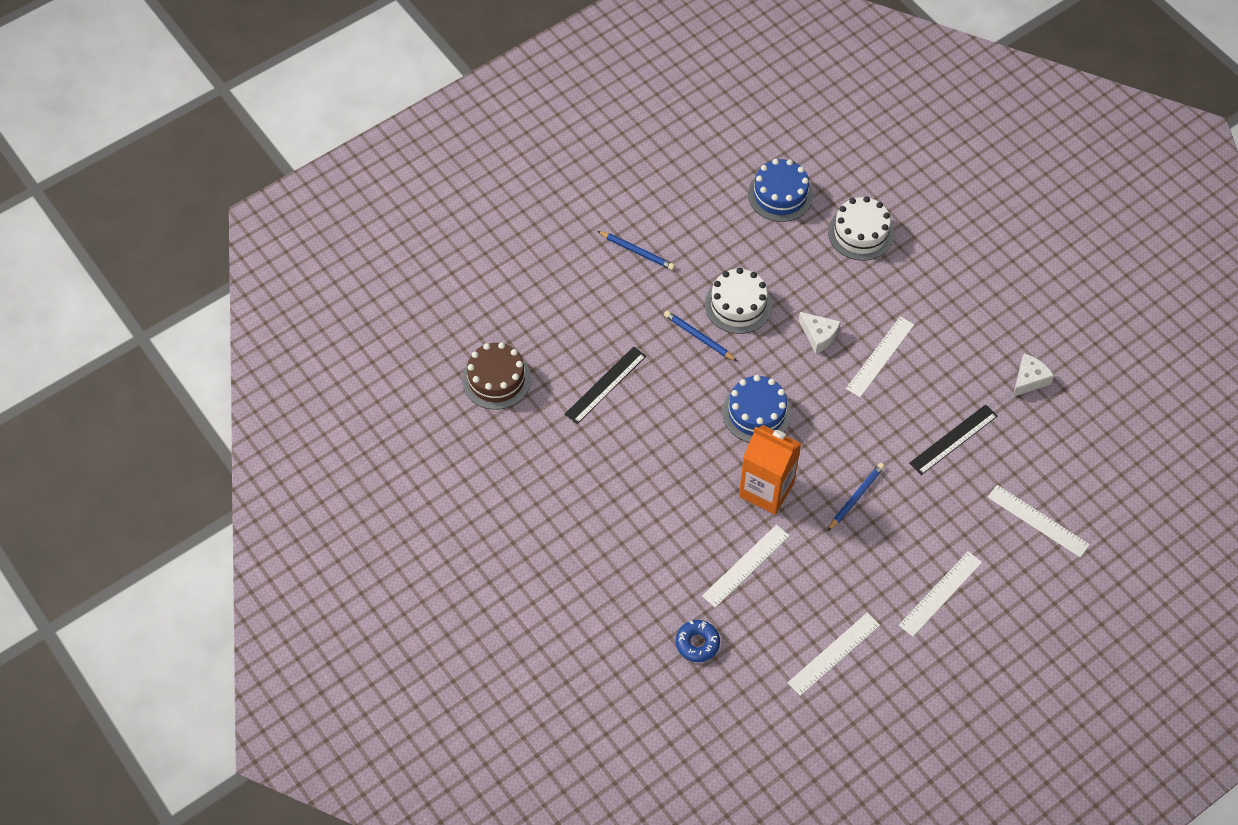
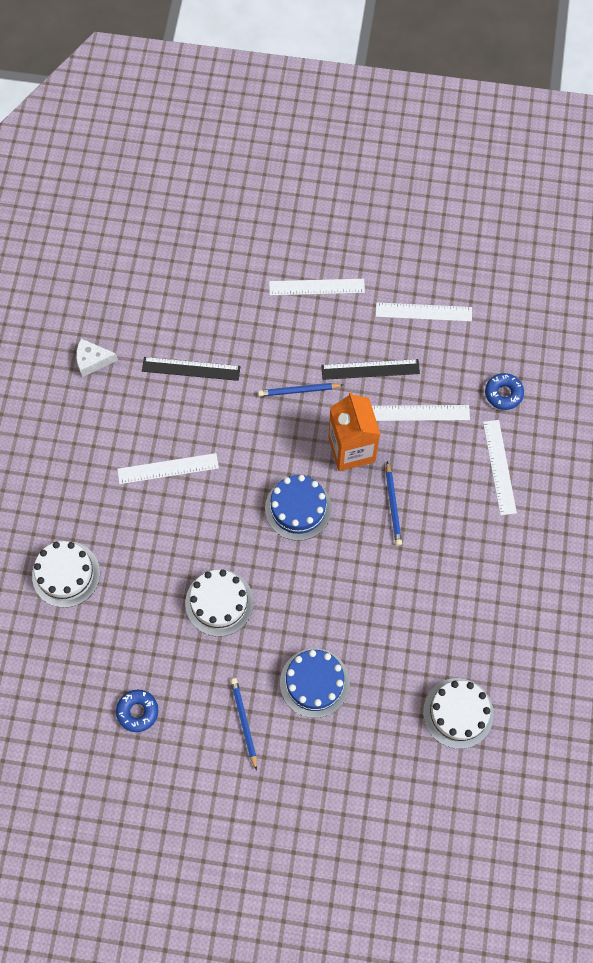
camera: 135 degrees left, 10 degrees up
(496, 379) = (458, 713): brown cake -> white cake
(605, 385) = (382, 630): black ruler -> black ruler (370, 369)
(698, 337) = (275, 604): blue pencil -> blue pencil (393, 505)
(713, 199) = (137, 711): none -> blue donut
(780, 195) = (84, 665): blue cake -> blue cake (314, 683)
(819, 336) = (190, 523): white cheese -> none
(1038, 520) = (203, 273): white ruler -> white ruler (499, 467)

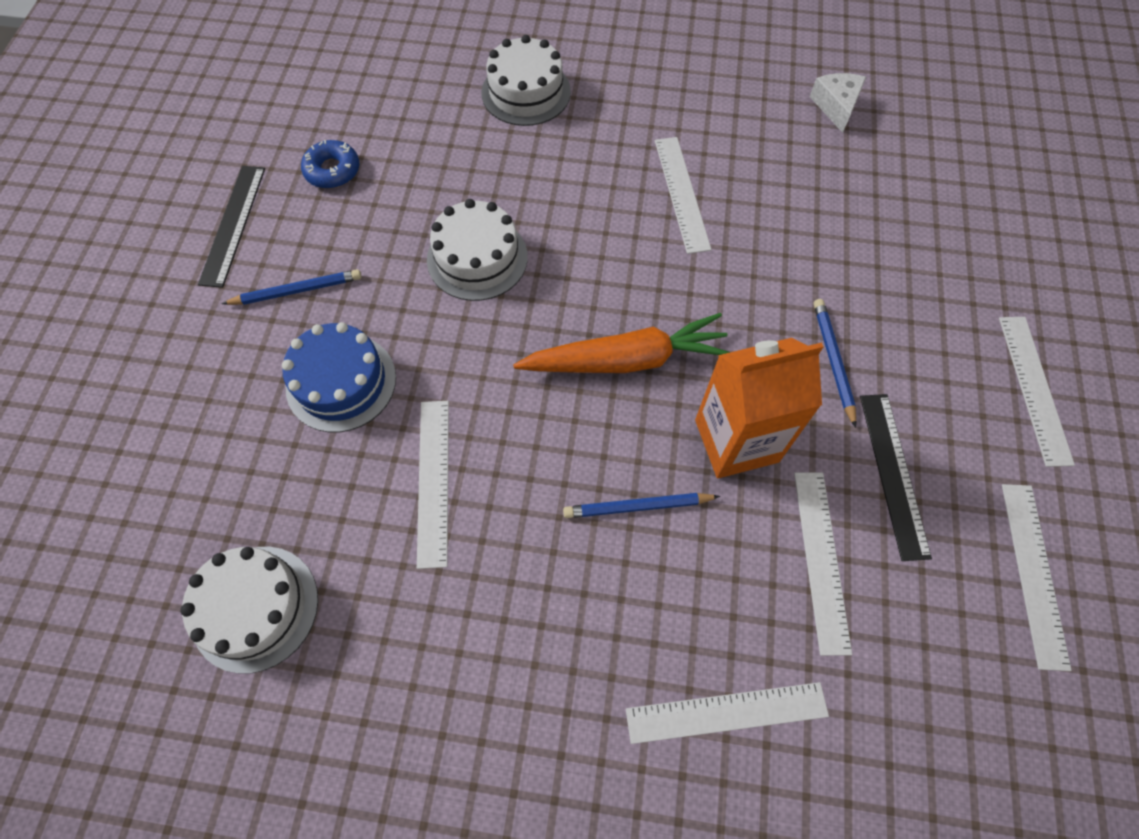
camera: 90 degrees right, 5 degrees down
(191, 368) = (845, 217): black ruler -> black ruler (233, 224)
(298, 508) = (626, 360): blue cake -> orange carrot
(380, 619) = (434, 481): none -> white ruler
(503, 393) = (888, 730): blue donut -> none

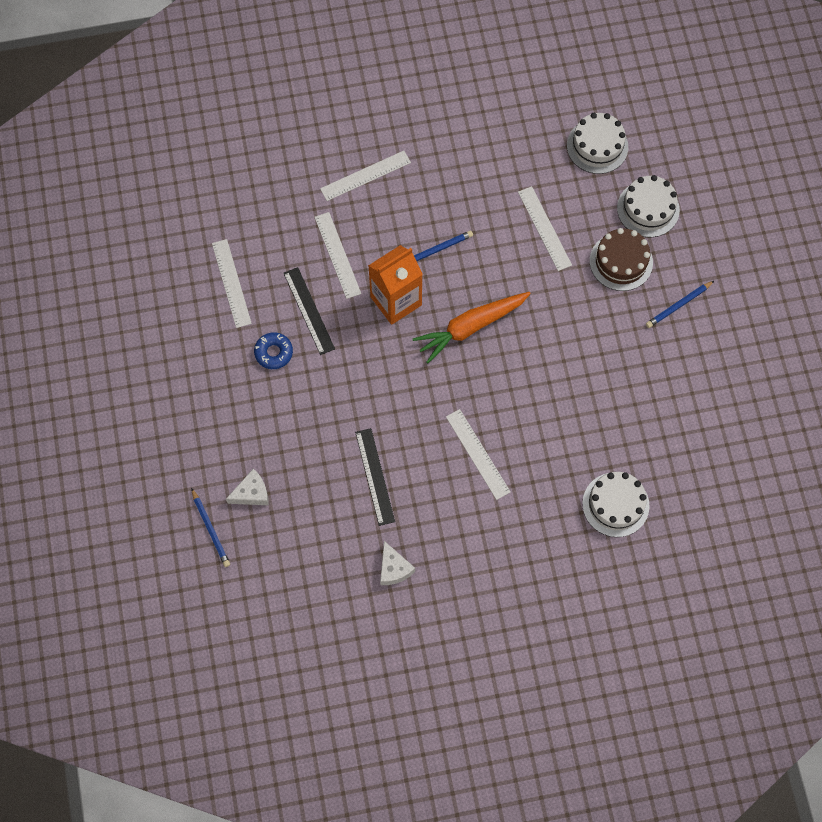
camera: 160 degrees right, 5 degrees up
(233, 224) = (744, 334): black ruler -> black ruler (374, 476)
(332, 170) = (709, 394): blue donut -> blue donut (273, 353)
(341, 382) = (621, 262): blue cake -> brown cake
(477, 258) = (585, 362): white cake -> white cake (648, 209)
(833, 361) = (354, 366): blue pencil -> blue pencil (211, 529)
(1022, 239) = (252, 493): none -> white cheese
(1034, 388) = (237, 387): white ruler -> none

